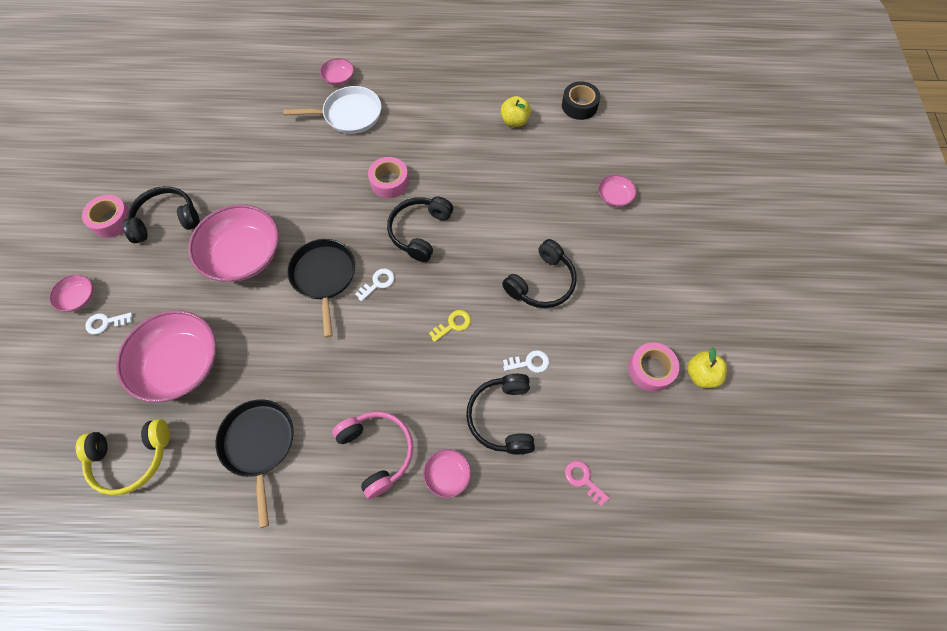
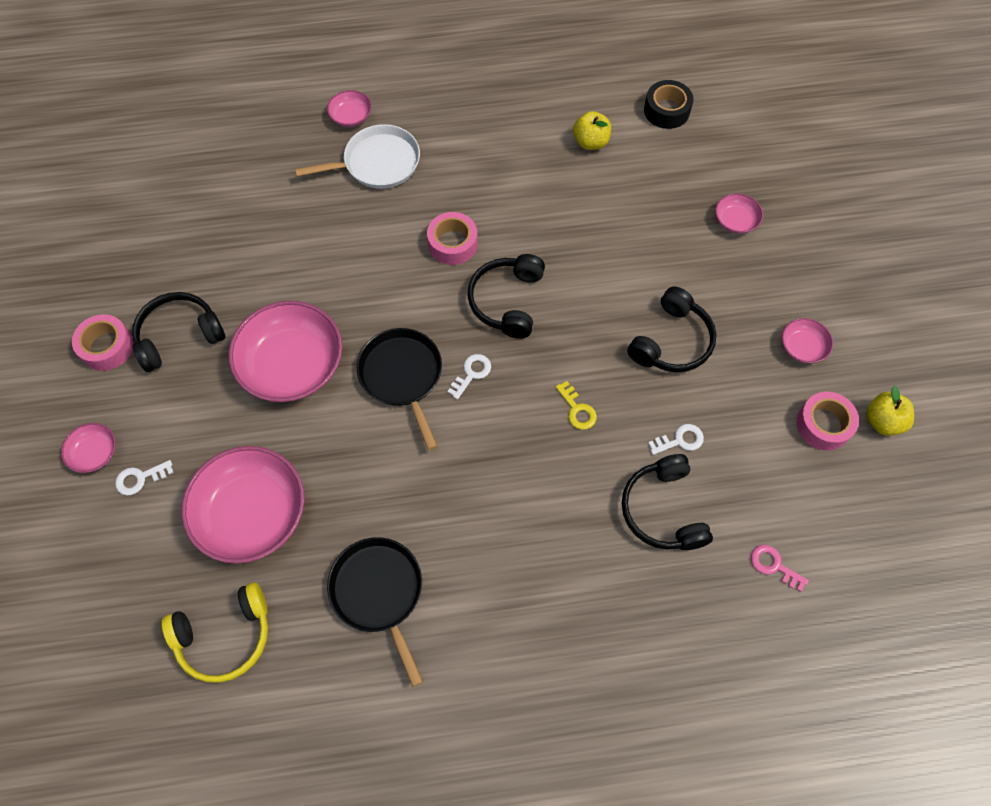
camera: 10 degrees left, 0 degrees up
(378, 451) = (525, 575): pink headphones -> none
(447, 475) = (615, 588): pink bowl -> pink bowl (802, 347)
(453, 324) = (577, 409): yellow key -> yellow key turned 105 degrees clockwise

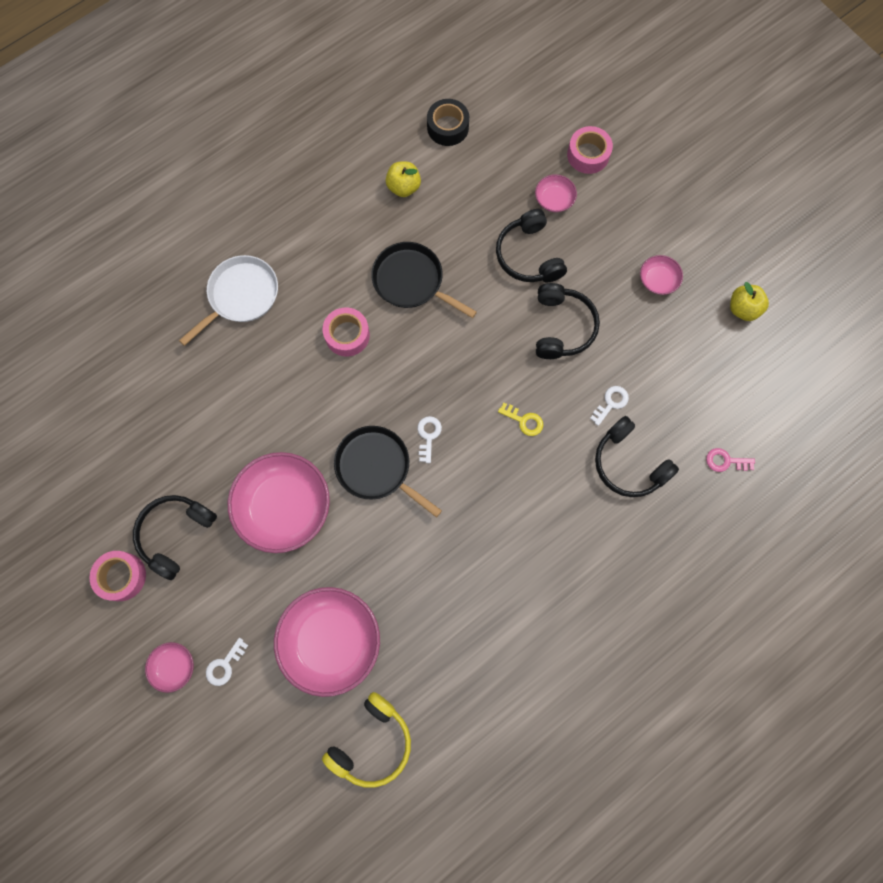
camera: 30 degrees left, 10 degrees up
(351, 116) = (191, 265): pink bowl -> none
(379, 592) = (464, 643): black pan -> black pan (411, 281)
(507, 301) = (419, 361): black headphones -> black headphones (528, 255)
(823, 425) = (704, 334): pink tape -> pink tape (588, 155)

